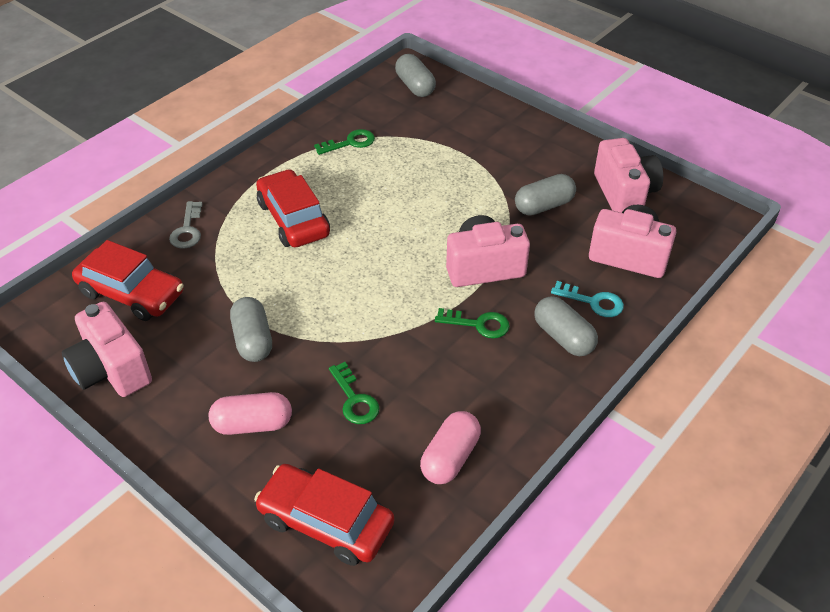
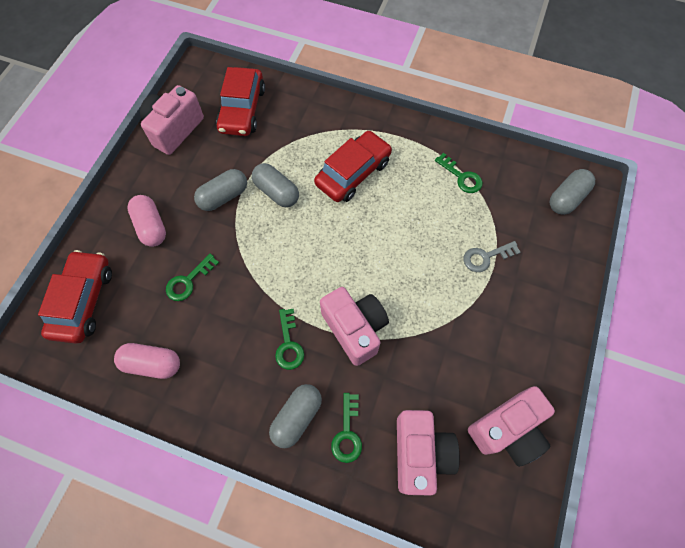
camera: 70 degrees right, 20 degrees up
(187, 230) = (314, 113): grey key -> grey key (486, 257)
(544, 206) = (454, 358): grey capsule -> grey capsule (276, 192)
(593, 302) = (347, 433): turquoise key -> green key

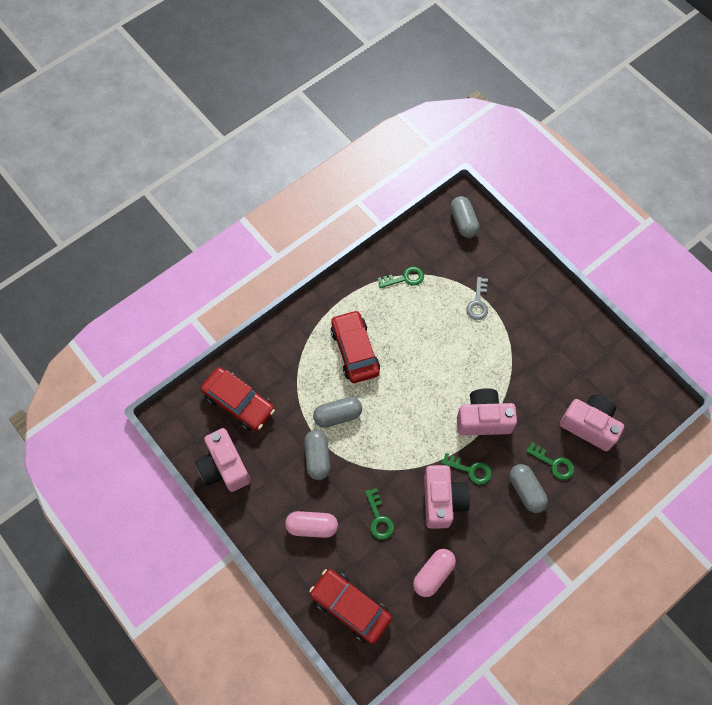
camera: 60 degrees left, 0 degrees up
(507, 430) = (601, 364): pink camera -> pink camera (442, 500)

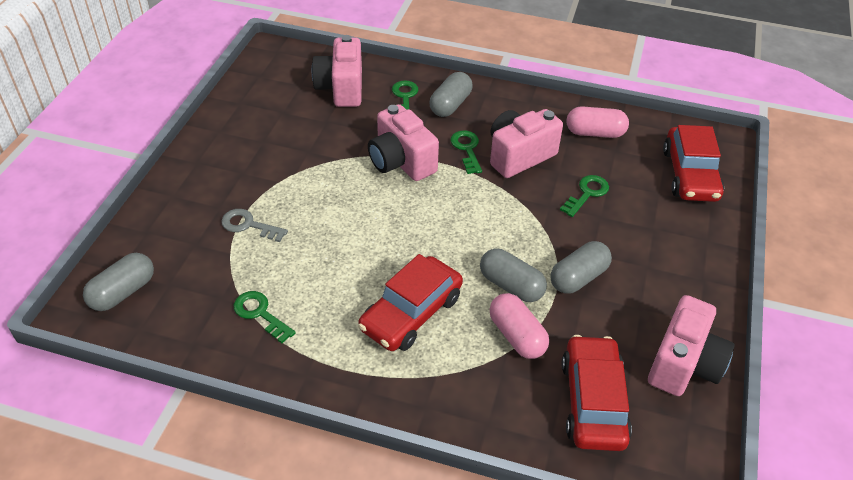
camera: 125 degrees left, 20 degrees down
(312, 526) = (654, 242): pink capsule -> pink capsule (517, 336)
(478, 302) = (249, 225): grey key -> grey key turned 135 degrees counterclockwise

